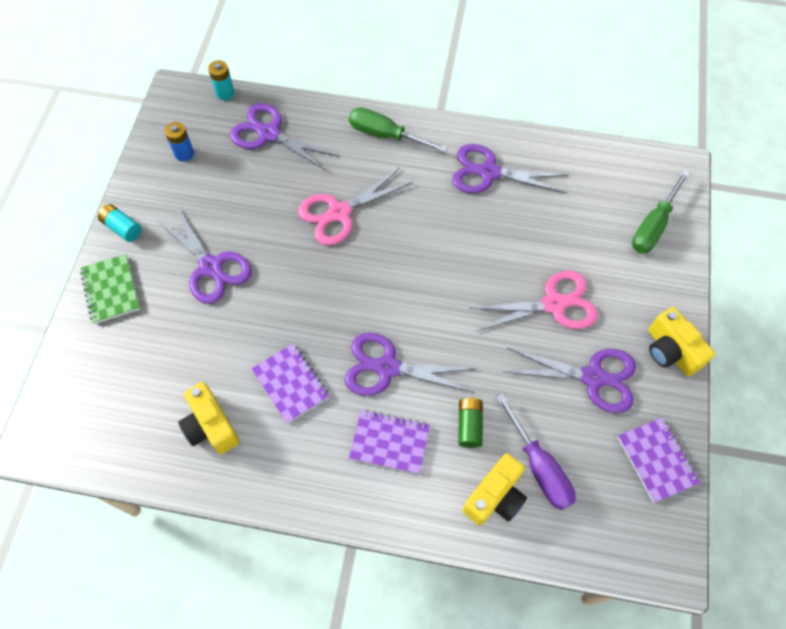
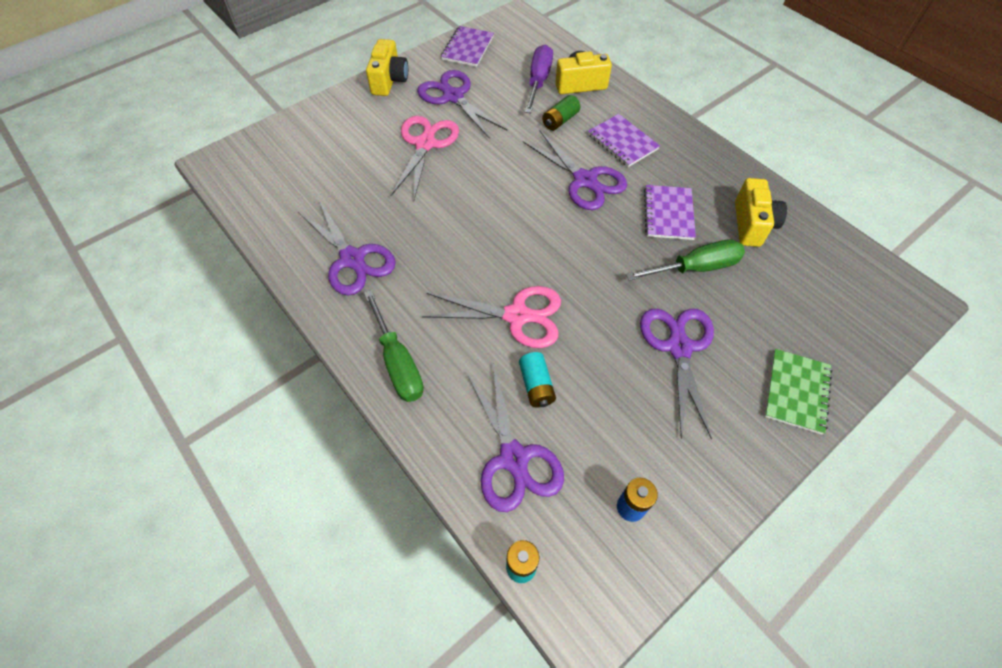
camera: 140 degrees left, 5 degrees down
(122, 228) = (755, 457): turquoise battery -> turquoise battery (536, 385)
(554, 304) = (425, 144): pink scissors -> pink scissors turned 75 degrees clockwise
(653, 225) = (293, 142): green screwdriver -> green screwdriver (695, 268)

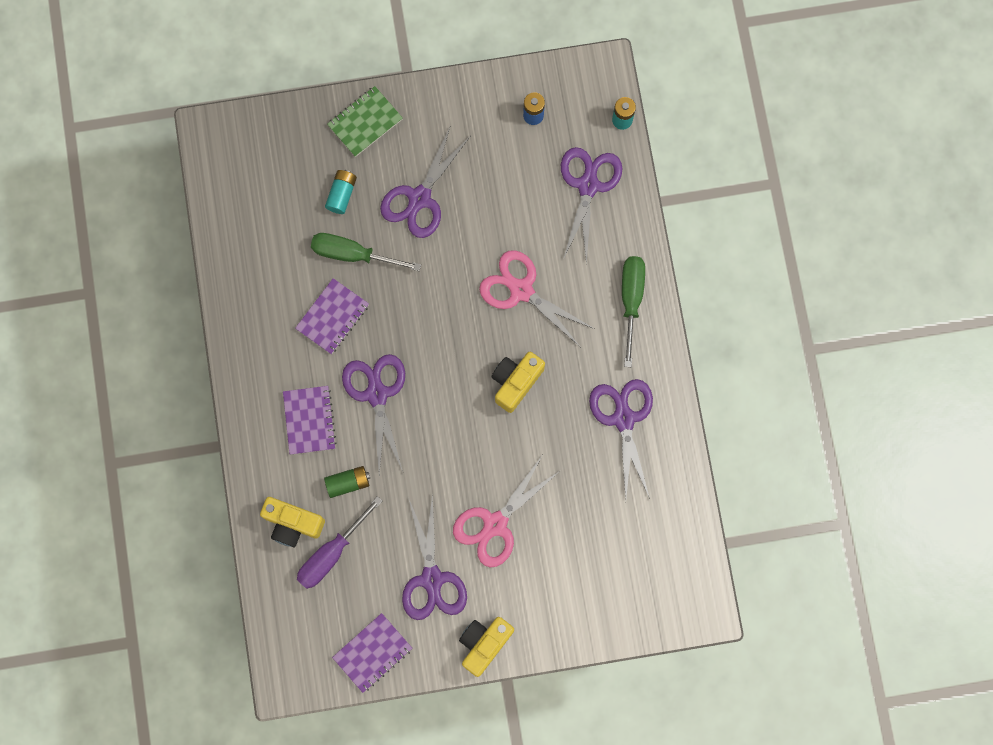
camera: 150 degrees left, 20 degrees up
(536, 385) = (542, 227): turquoise battery -> turquoise battery (342, 194)
(752, 224) = (272, 267): yellow camera -> yellow camera (515, 382)

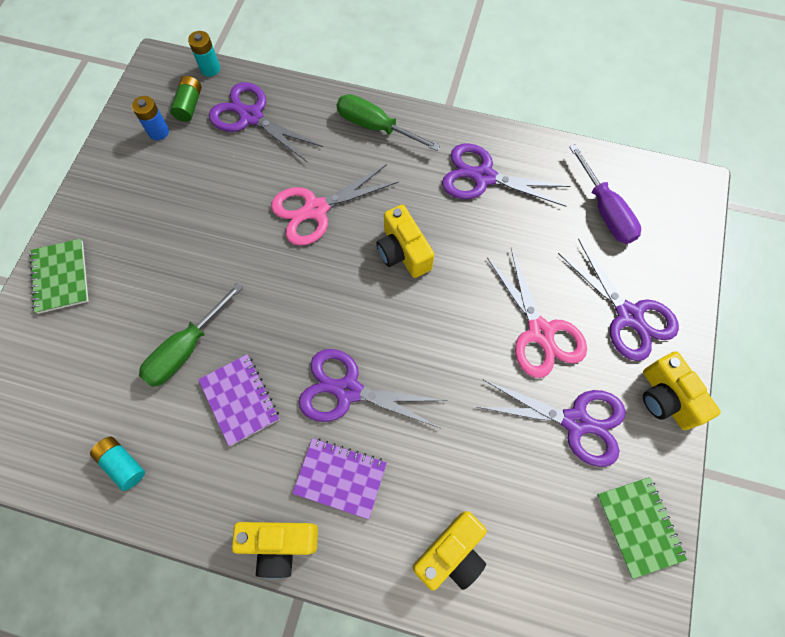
camera: 65 degrees left, 10 degrees down
(245, 400) = (279, 544): none -> yellow camera
(332, 553) = (504, 521): purple screwdriver -> purple screwdriver (605, 210)
(342, 194) = (117, 332): turquoise battery -> turquoise battery (122, 464)
(348, 483) = (431, 466): green battery -> green battery (189, 105)
(372, 653) = (639, 526): purple notebook -> green notebook
(419, 198) = (170, 260): purple scissors -> purple scissors (629, 316)

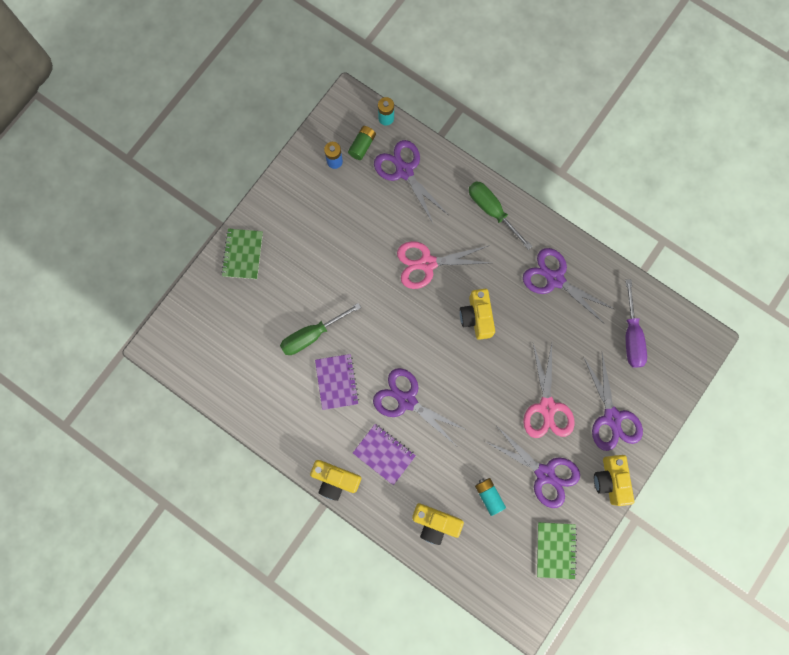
camera: 20 degrees right, 10 degrees up
(122, 464) = (254, 397): turquoise battery -> turquoise battery (489, 496)
(451, 553) = (435, 523): yellow camera -> yellow camera turned 45 degrees clockwise

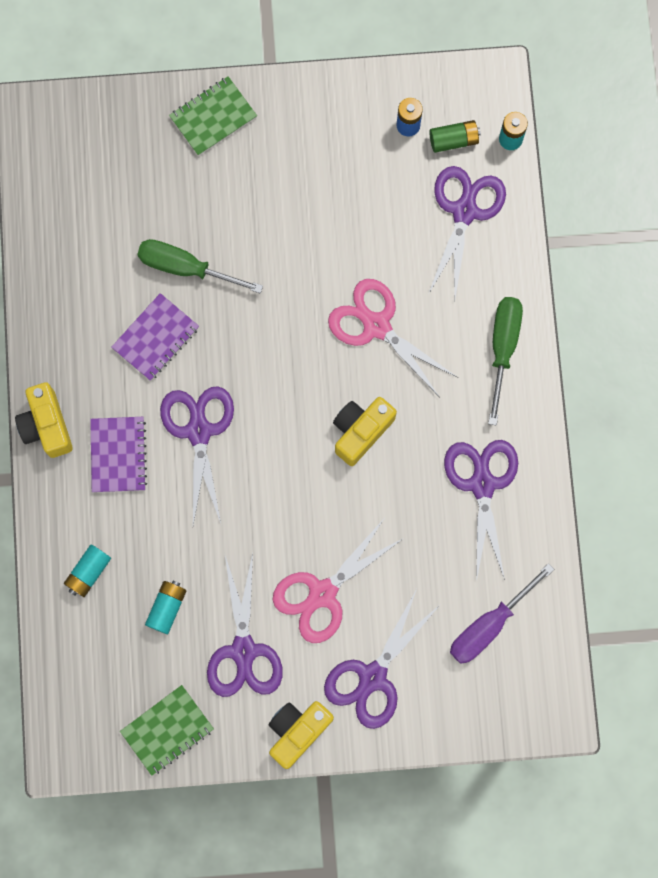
camera: 50 degrees right, 0 degrees up
(435, 523) = (88, 572): yellow camera -> turquoise battery

